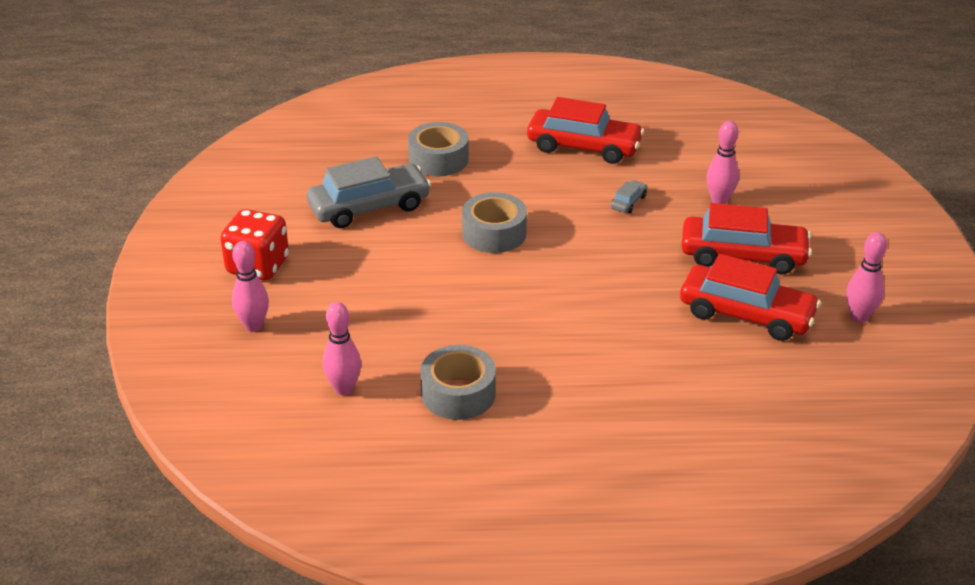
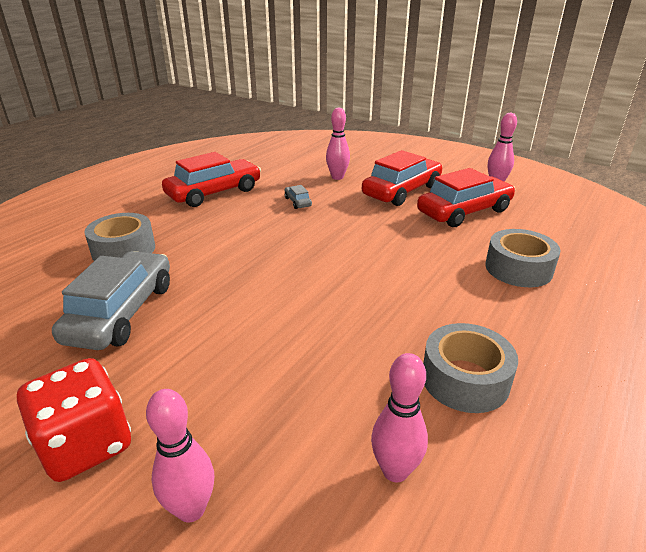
camera: 55 degrees left, 5 degrees down
(494, 233) = (257, 264): grey tape -> grey tape (518, 268)

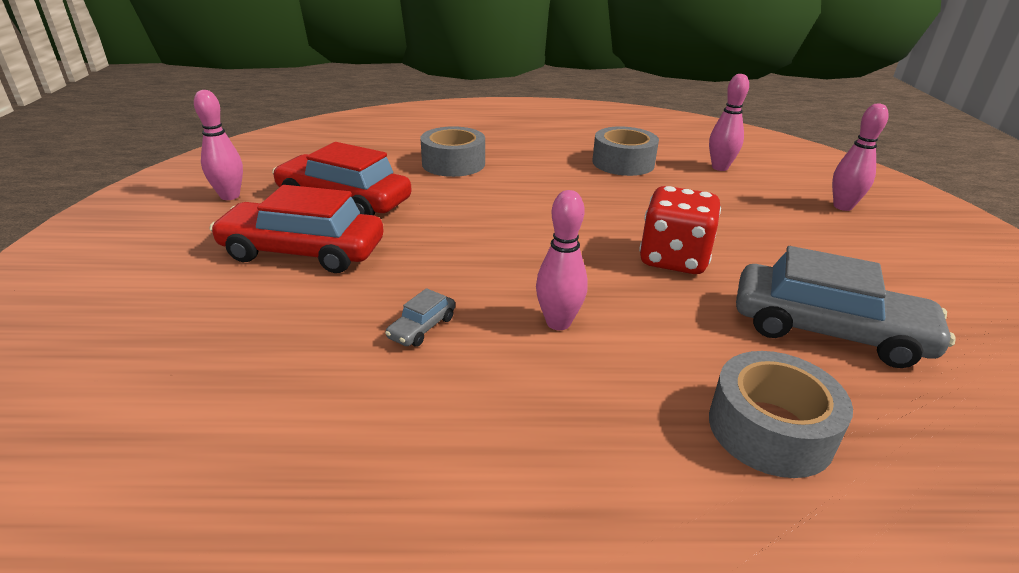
camera: 125 degrees left, 0 degrees up
(86, 444) = (902, 257): red dice -> red dice (673, 259)
(122, 312) = (828, 331): grey car -> grey car turned 135 degrees counterclockwise
(214, 193) = (473, 458): red car -> none
(337, 177) = (275, 326): pink bowling pin -> pink bowling pin (558, 323)

